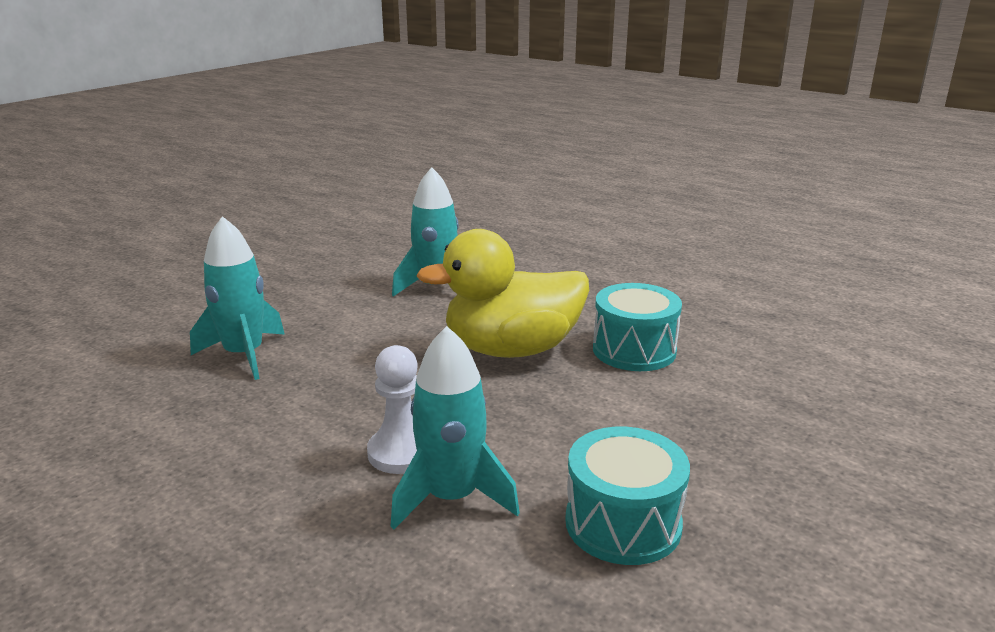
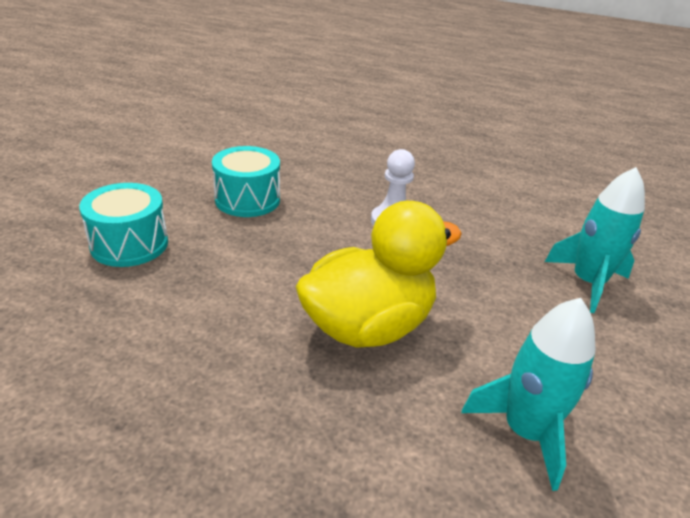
camera: 160 degrees right, 10 degrees up
(452, 498) = (346, 201): turquoise rocket -> none
(634, 350) = (242, 346): turquoise drum -> turquoise drum (129, 244)

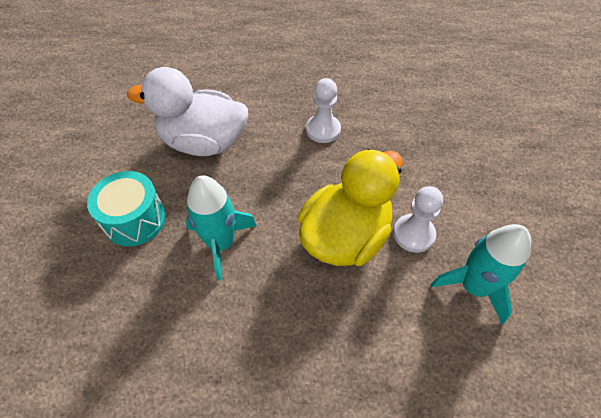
camera: 15 degrees left, 20 degrees up
(247, 199) = (204, 142): turquoise drum -> white duck
(462, 348) = (413, 234): none -> white pawn
(587, 283) = (476, 146): turquoise rocket -> turquoise rocket (221, 243)

